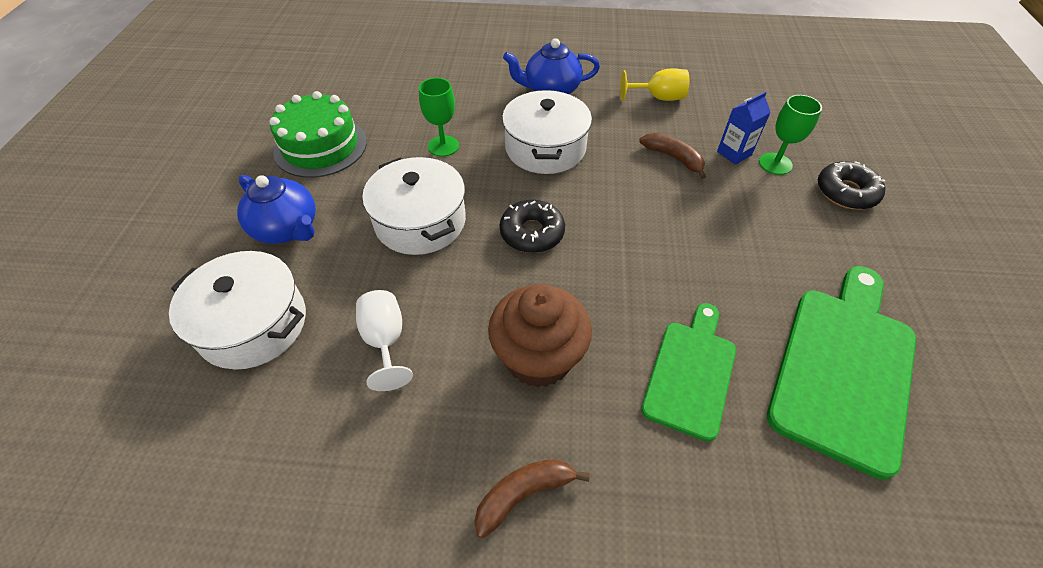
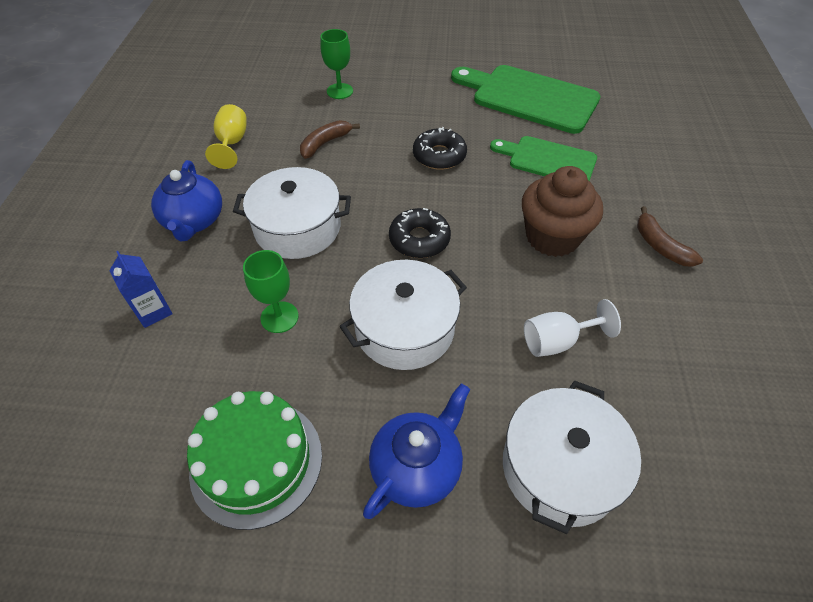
camera: 90 degrees left, 0 degrees up
(734, 153) = (324, 109): blue carton -> blue carton (153, 311)
(846, 192) = (375, 66): black donut -> black donut (439, 156)

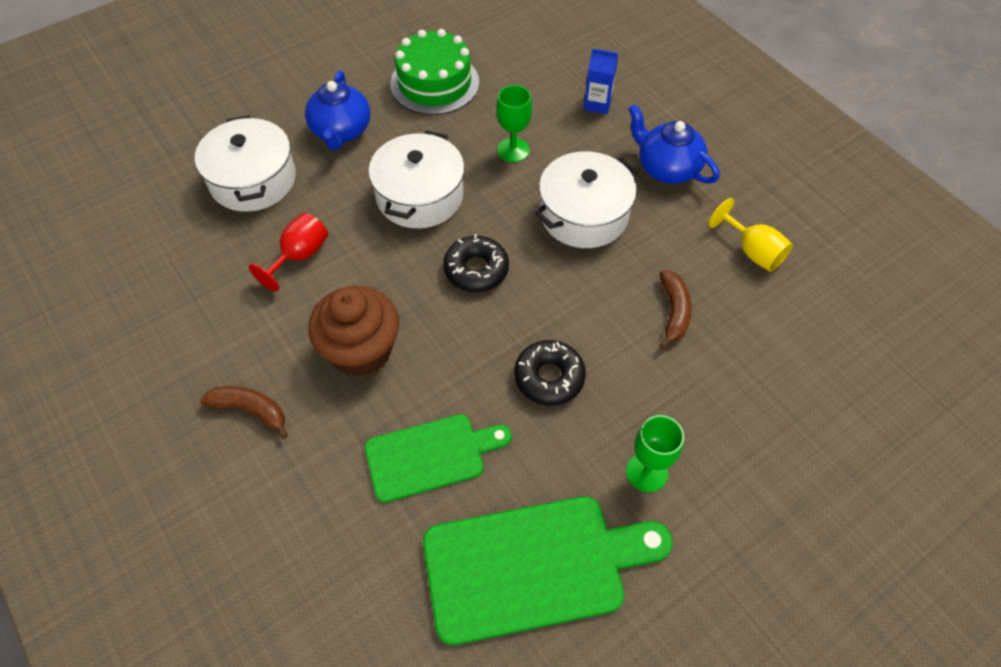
camera: 140 degrees right, 5 degrees up
(339, 91) = (756, 397): green goblet -> green goblet (647, 472)
(557, 341) = (299, 256): white goblet -> red goblet

